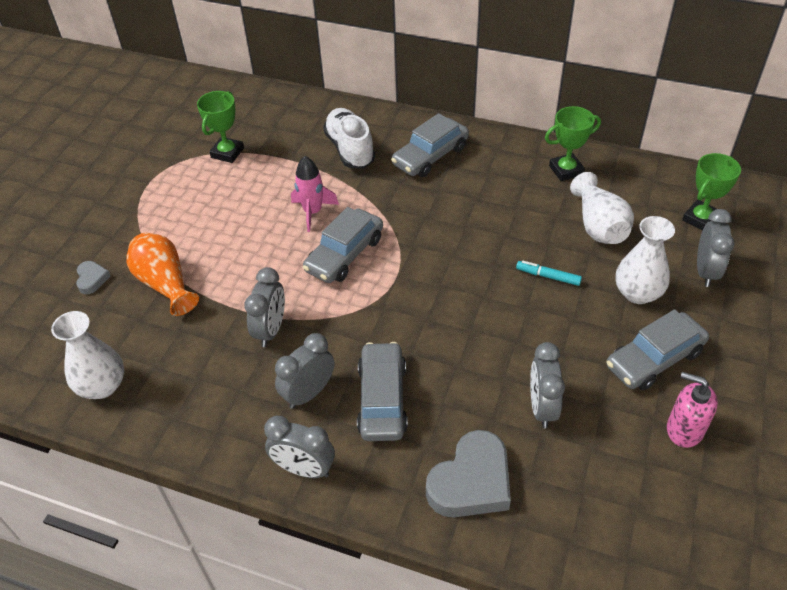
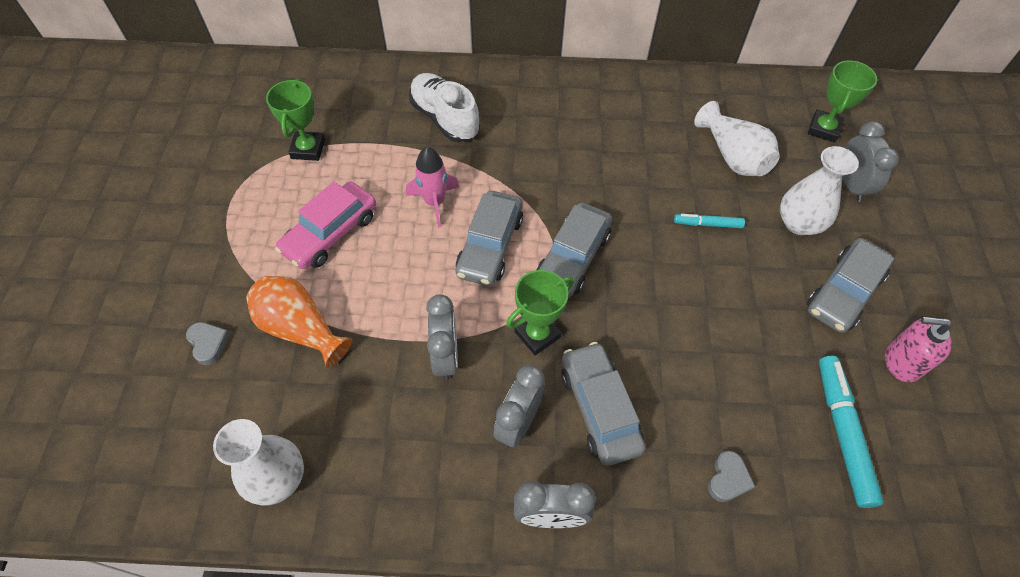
camera: 20 degrees left, 10 degrees up
(218, 219) = (330, 233): none -> pink car
(430, 156) = (534, 110): grey car -> grey car (573, 258)
(471, 481) = (728, 479): grey heart -> grey heart, size x0.49
(542, 407) = (761, 374): grey clock -> none
(566, 170) = (676, 100): green trophy -> green trophy (537, 334)
(596, 472) = (842, 432): none -> turquoise marker

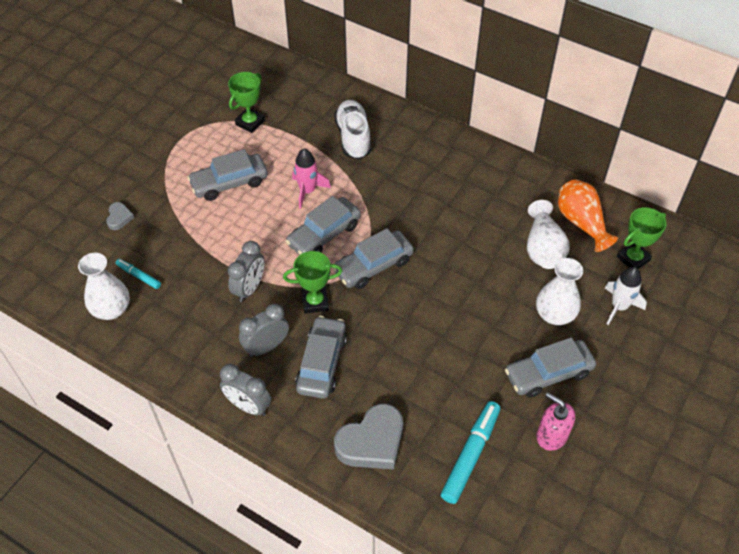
camera: 30 degrees right, 5 degrees down
(301, 329) = (175, 233): orange vase -> orange vase (581, 223)
(330, 233) = (229, 183): pink car -> grey car
(707, 224) = (485, 286): turquoise marker -> turquoise marker (139, 276)
(728, 479) = (372, 442): grey heart -> grey heart, size x2.05
(851, 185) = (619, 307): grey clock -> white rocket

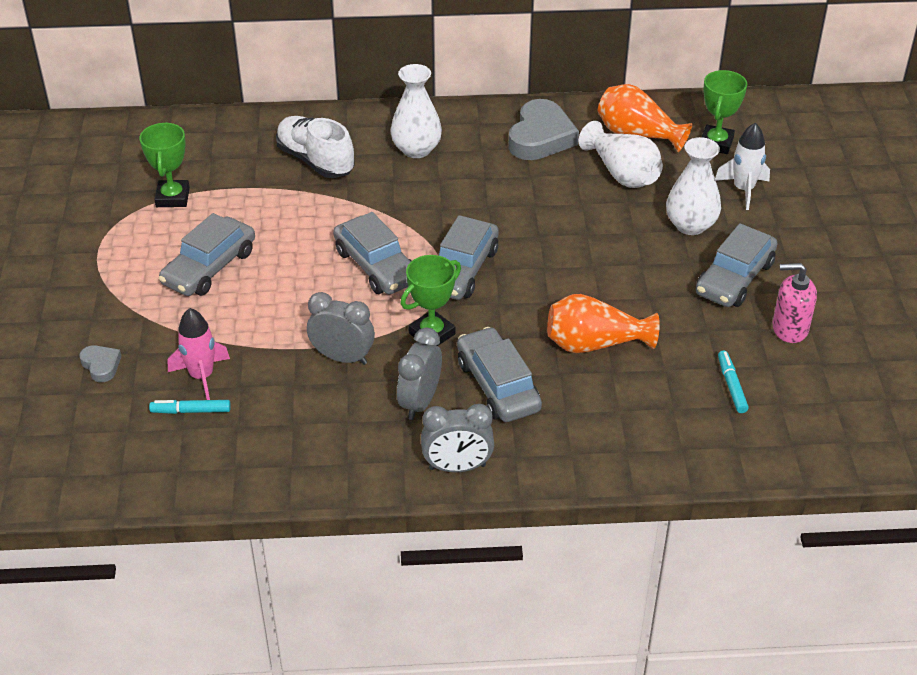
camera: 35 degrees left, 10 degrees down
(111, 309) = (191, 460): white vase -> white vase (416, 149)
(249, 288) = (342, 357): grey clock -> grey clock turned 60 degrees counterclockwise
(307, 191) = (314, 234): pink rocket -> pink rocket (202, 376)
(324, 234) = (376, 266): grey car -> grey car turned 45 degrees counterclockwise
(372, 442) = (623, 427): grey heart -> grey heart (540, 137)
(408, 369) = (594, 344): none -> orange vase
(470, 455) = (731, 386): turquoise marker -> turquoise marker, size x0.54

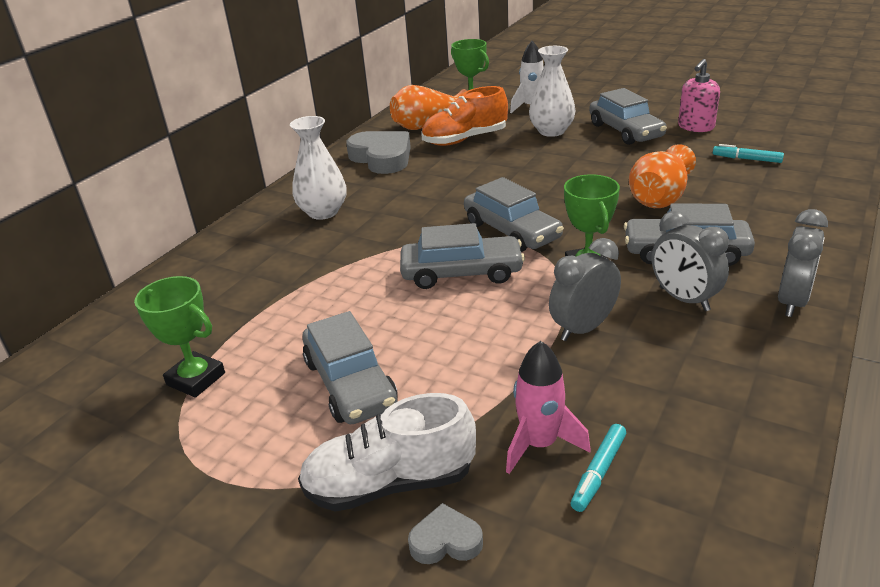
camera: 55 degrees left, 10 degrees down
(315, 161) = (266, 267): white shoe -> white shoe (390, 483)
(622, 173) = (465, 139): white vase -> orange shoe

